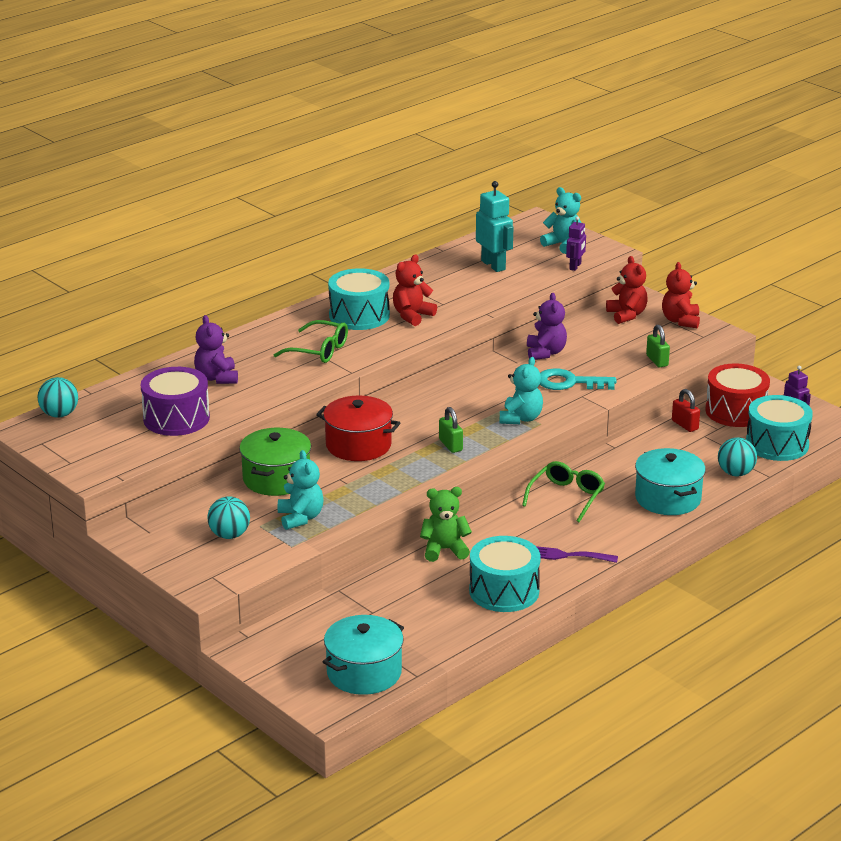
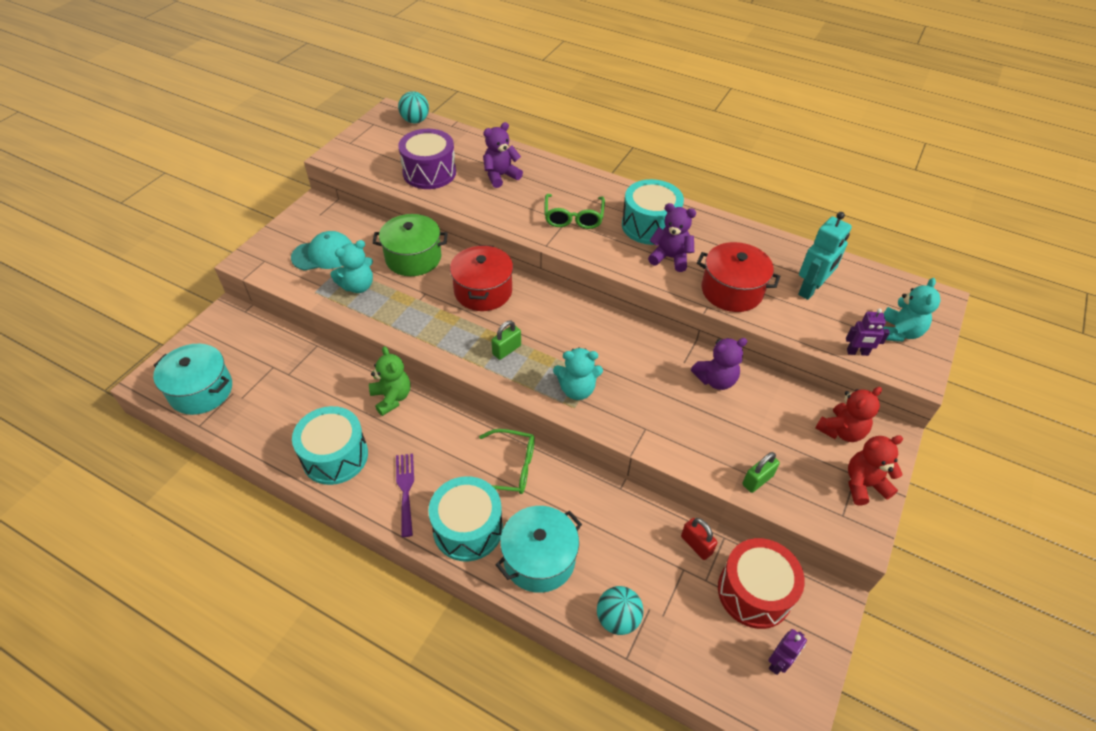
camera: 70 degrees right, 20 degrees up
(229, 535) = (323, 254): turquoise ball -> turquoise cap
(412, 316) = (670, 258): red teddy bear -> purple teddy bear
(473, 298) = (732, 290): none -> red pot
(569, 382) = (667, 412): turquoise key -> none
(685, 425) = (696, 545): red padlock -> red padlock turned 75 degrees counterclockwise
(777, 444) = (703, 654): turquoise drum -> turquoise drum (468, 528)

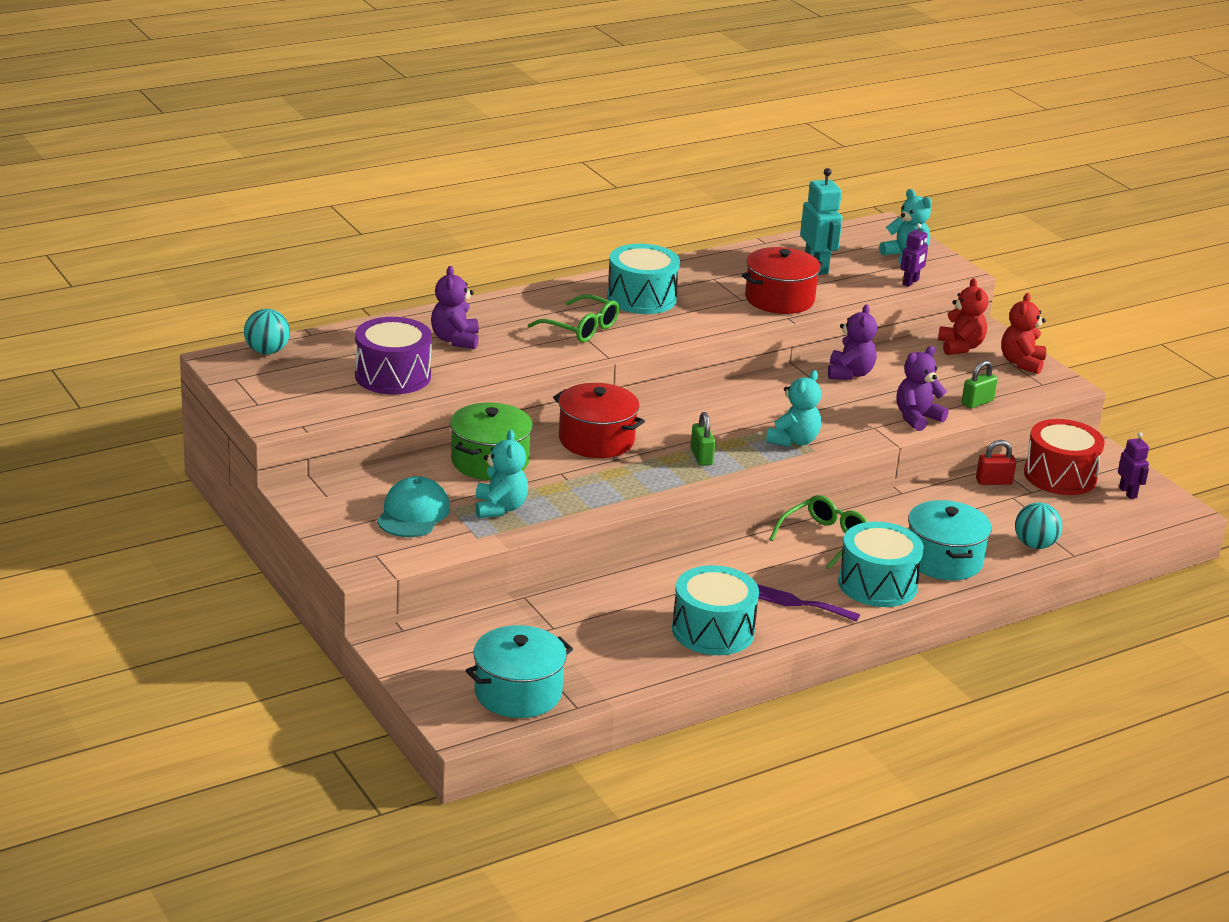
camera: 60 degrees left, 20 degrees down
(392, 398) = (661, 573): green teddy bear -> none
(670, 258) = (702, 307): purple teddy bear -> purple teddy bear (917, 418)
(757, 480) = (977, 402): green padlock -> green padlock turned 60 degrees clockwise

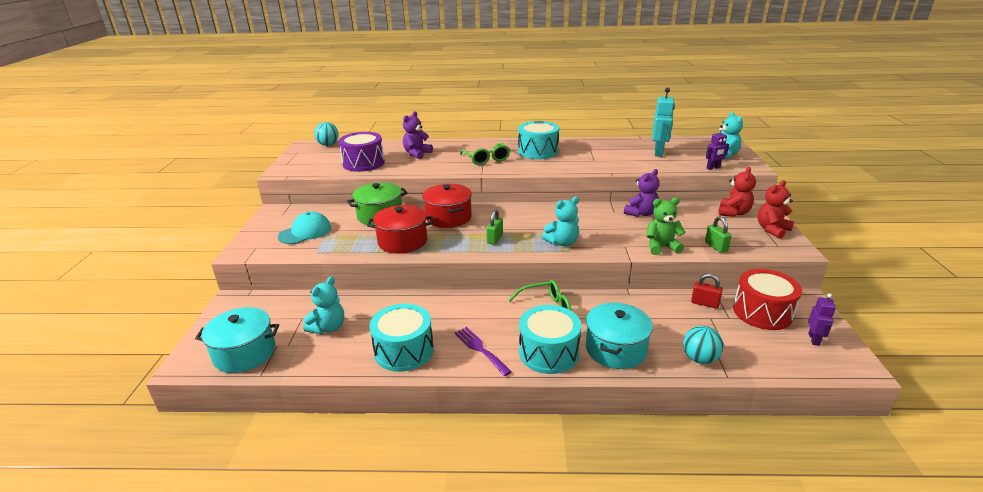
camera: 35 degrees right, 0 degrees up
(500, 508) = (349, 240): turquoise teddy bear -> turquoise teddy bear (328, 327)
(779, 299) = (617, 163): red pot -> red pot (402, 241)
(917, 418) = (661, 247): purple teddy bear -> green teddy bear
(977, 402) = (716, 247): green padlock -> green padlock turned 75 degrees clockwise

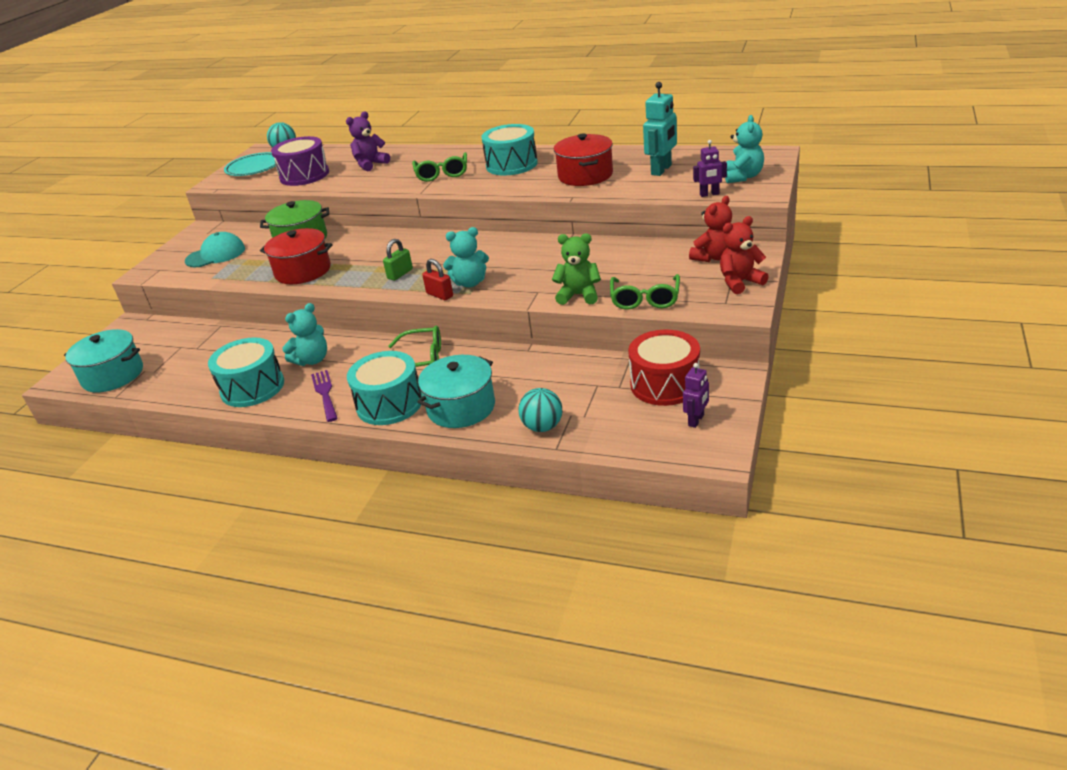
camera: 20 degrees right, 5 degrees up
(310, 158) = (254, 167): none -> turquoise plate
(328, 327) = (198, 358): turquoise teddy bear -> turquoise teddy bear (312, 360)
(448, 217) = (371, 245): red pot -> red pot (585, 175)
(641, 213) = (595, 252): purple teddy bear -> none
(704, 303) = (605, 368): red padlock -> red padlock (440, 295)
(716, 247) = (645, 299): green padlock -> green glasses

